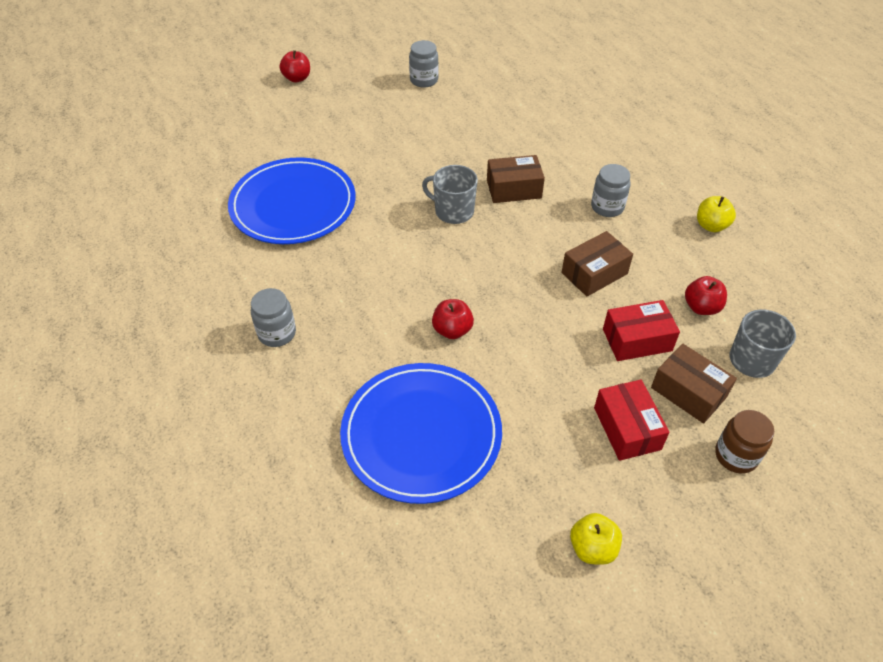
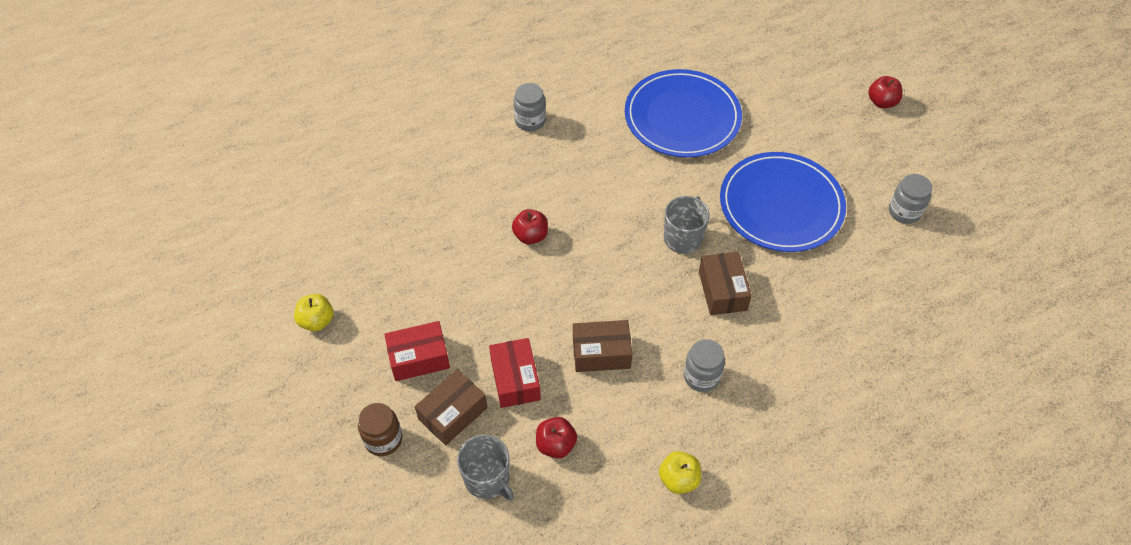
camera: 90 degrees right, 5 degrees up
(421, 434) = (427, 215): blue plate -> blue plate (781, 205)
(594, 273) = (601, 353): brown box -> brown box turned 60 degrees counterclockwise

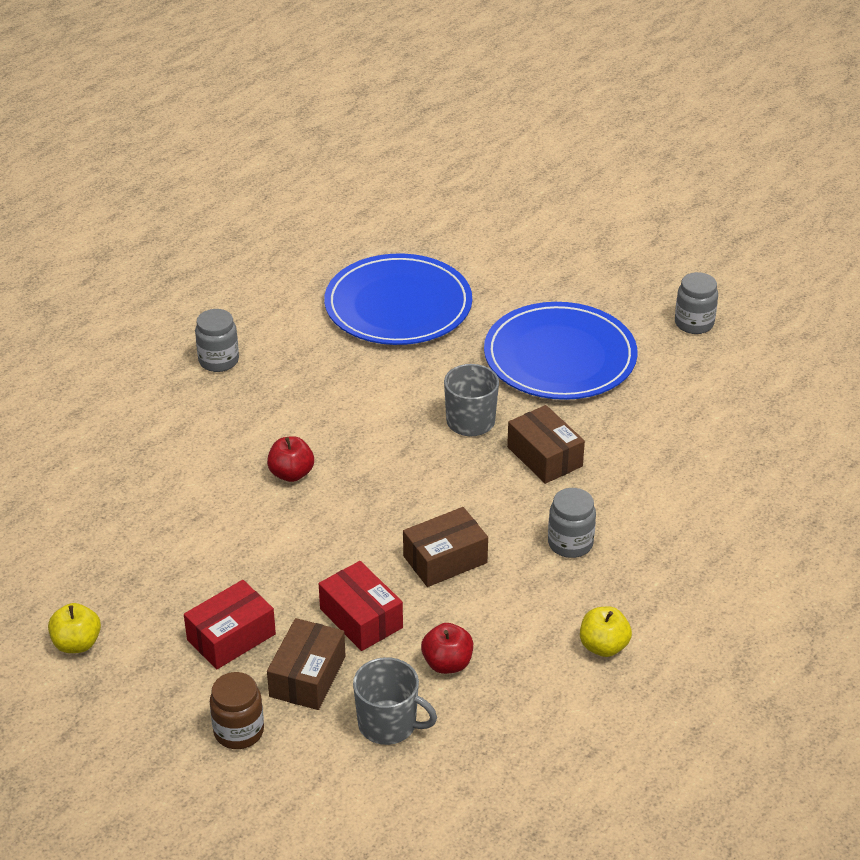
camera: 25 degrees left, 15 degrees down
(882, 102) = (610, 229): red apple -> none

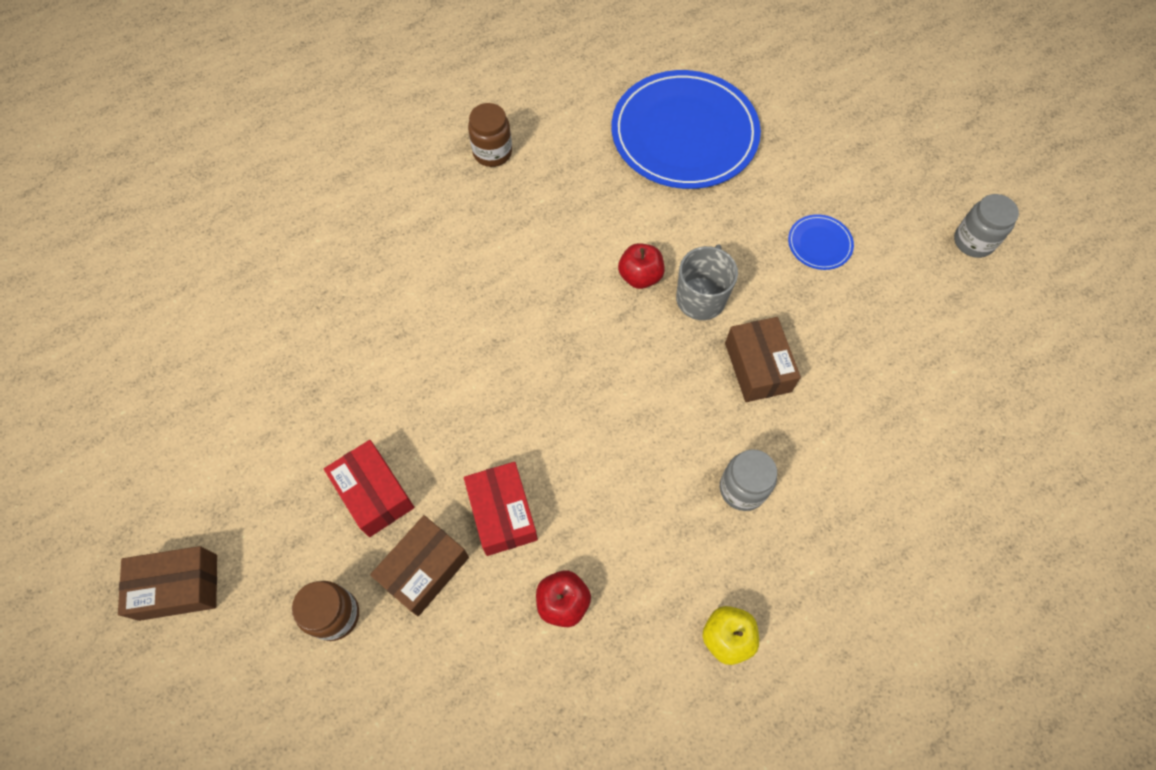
camera: 20 degrees right, 25 degrees up
(77, 643) = (235, 452): yellow apple -> none
(218, 361) = (492, 152): grey jar -> brown jar
(231, 637) = (374, 494): red box -> red box turned 75 degrees clockwise
(291, 474) = (506, 310): red apple -> red apple (640, 276)
(388, 724) = (477, 660): grey mug -> none
(445, 559) = (611, 467): brown box -> brown box (178, 587)
(560, 357) = (819, 244): blue plate -> blue plate, size x0.41

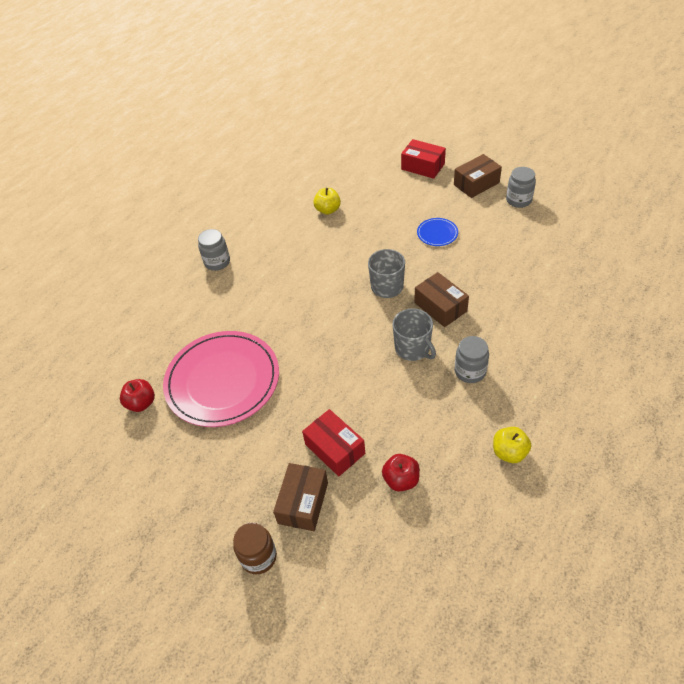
camera: 20 degrees left, 15 degrees down
(178, 587) = (139, 592): brown box -> brown box (476, 184)
(374, 494) = (245, 475): red box -> red box (422, 166)
(412, 341) = (222, 380): none -> pink plate
(492, 152) = (217, 262): brown jar -> grey jar
(640, 276) = (344, 289): red apple -> red apple (141, 403)
(683, 414) = (413, 348): none -> grey mug
(684, 134) = (328, 210): blue plate -> yellow apple

